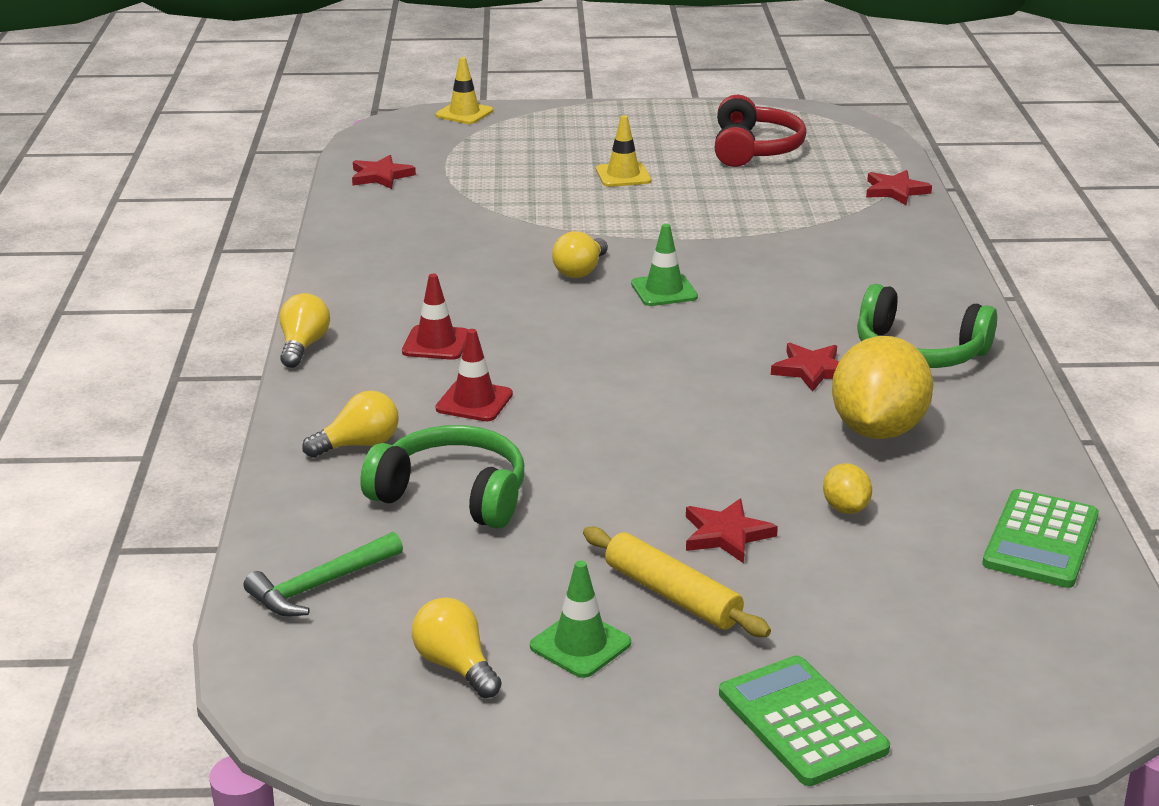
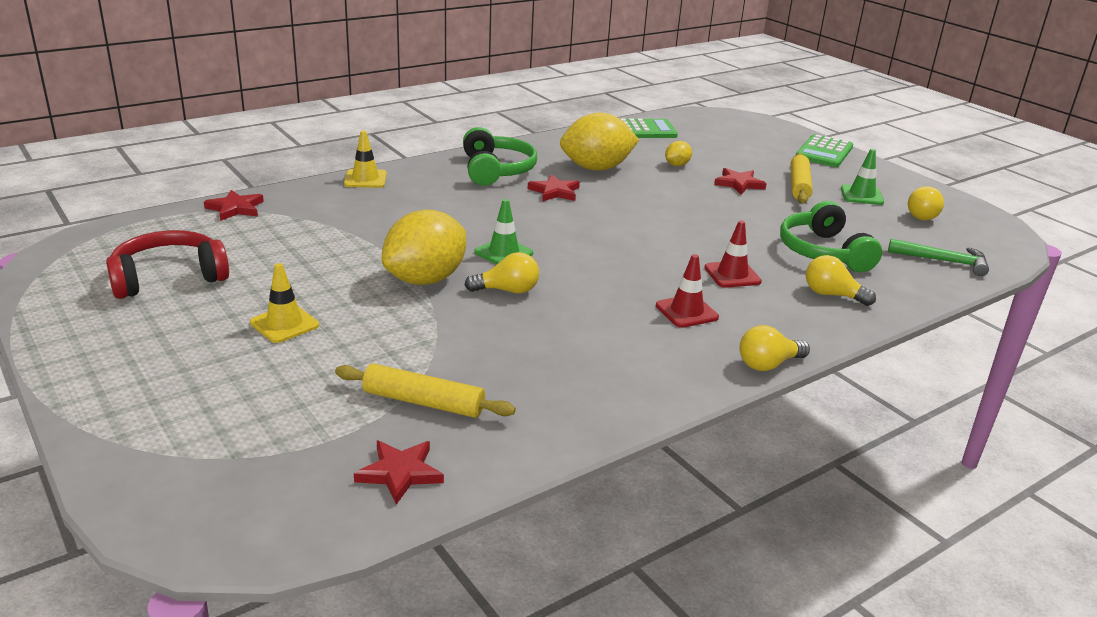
camera: 125 degrees left, 0 degrees up
(448, 198) = (423, 402): none -> yellow rolling pin
(464, 113) = (135, 492): yellow traffic cone -> yellow traffic cone (365, 179)
(644, 241) = (425, 279): none -> yellow lemon

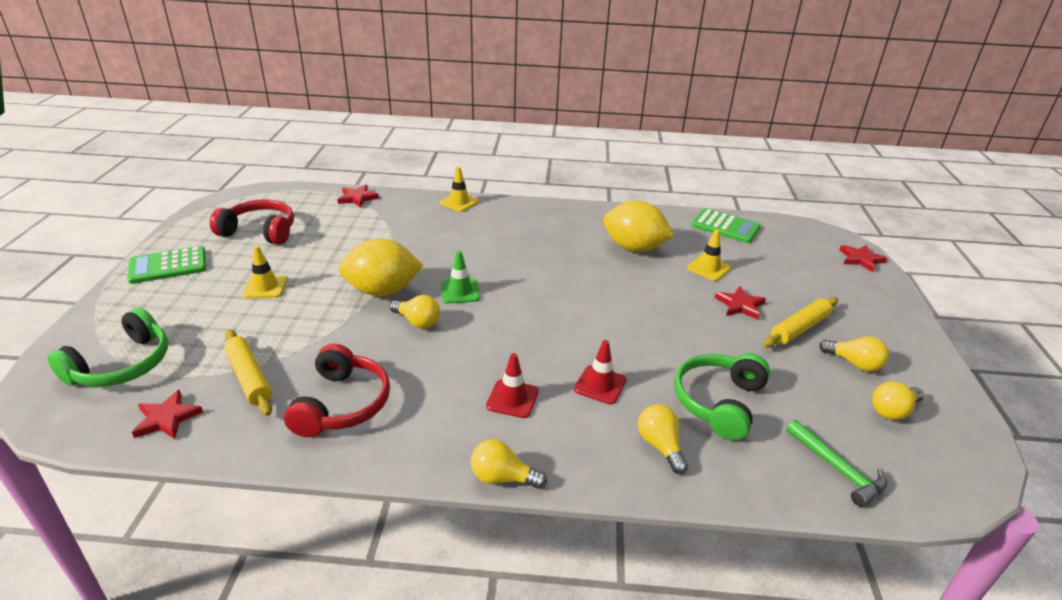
camera: 40 degrees right, 5 degrees up
(496, 170) = (555, 224): green headphones -> green headphones (122, 365)
(554, 192) = (571, 256): red star -> red star (860, 259)
(555, 379) = (342, 404): none -> red headphones
(677, 165) = (708, 268): yellow lemon -> yellow traffic cone
(824, 152) = (882, 305): green calculator -> green calculator (168, 266)
(861, 195) = (854, 363): green traffic cone -> yellow light bulb

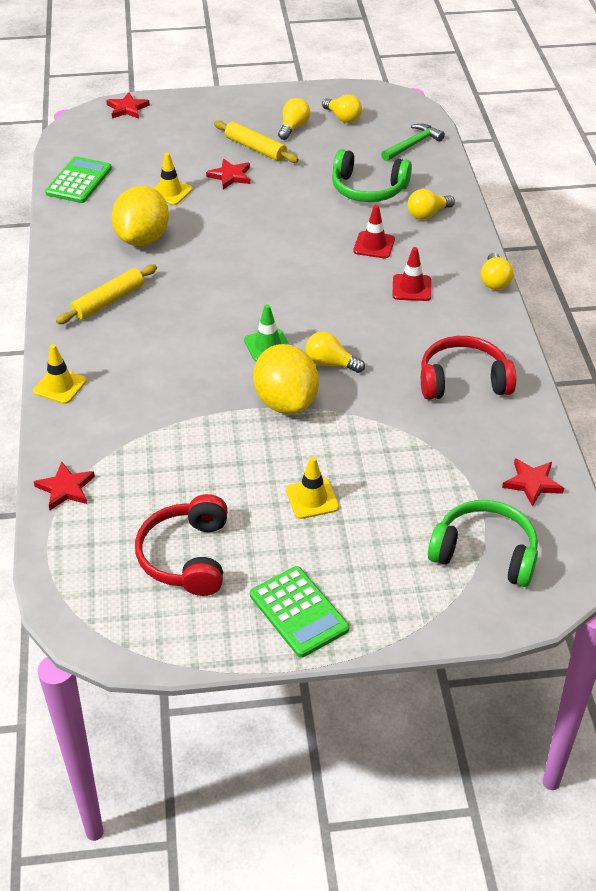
camera: 100 degrees left, 10 degrees up
(249, 378) = (459, 451): yellow rolling pin -> yellow rolling pin (108, 301)
(417, 321) = (330, 363): yellow light bulb -> yellow light bulb turned 90 degrees counterclockwise

